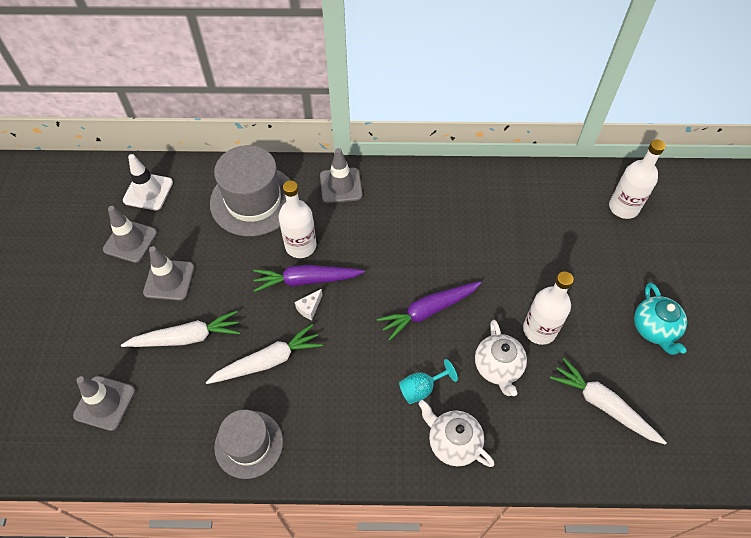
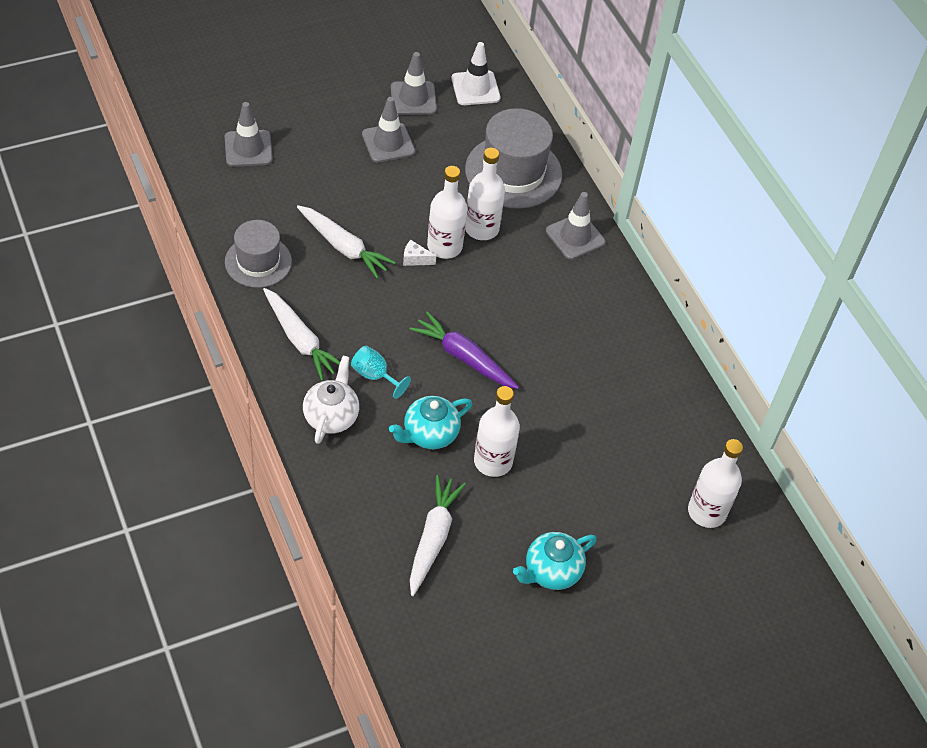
camera: 60 degrees right, 5 degrees down
(186, 337) = (336, 179): white carrot -> white carrot (300, 340)
(306, 280) = (444, 246): purple carrot -> white bottle
(498, 367) = (429, 434): white teapot -> turquoise teapot

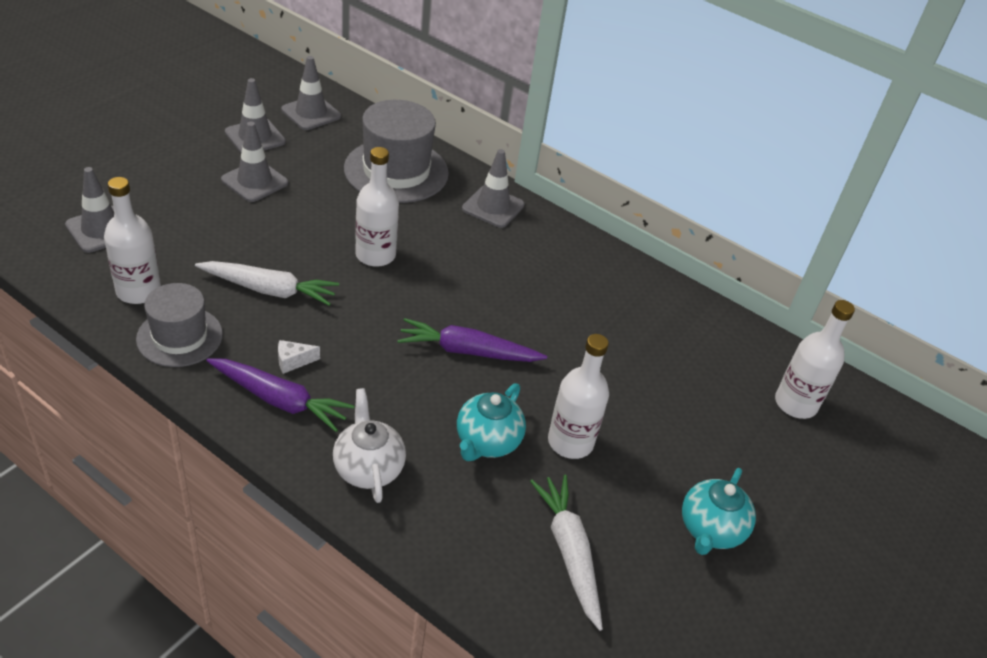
camera: 30 degrees left, 10 degrees down
(300, 340) = (279, 400): white carrot -> purple carrot
(375, 376) = (388, 405): turquoise goblet -> none
(415, 259) = (353, 276): white cheese -> white cheese (293, 361)
(475, 88) = (311, 113): white traffic cone -> grey traffic cone
(481, 228) = (400, 227): white bottle -> white bottle (138, 291)

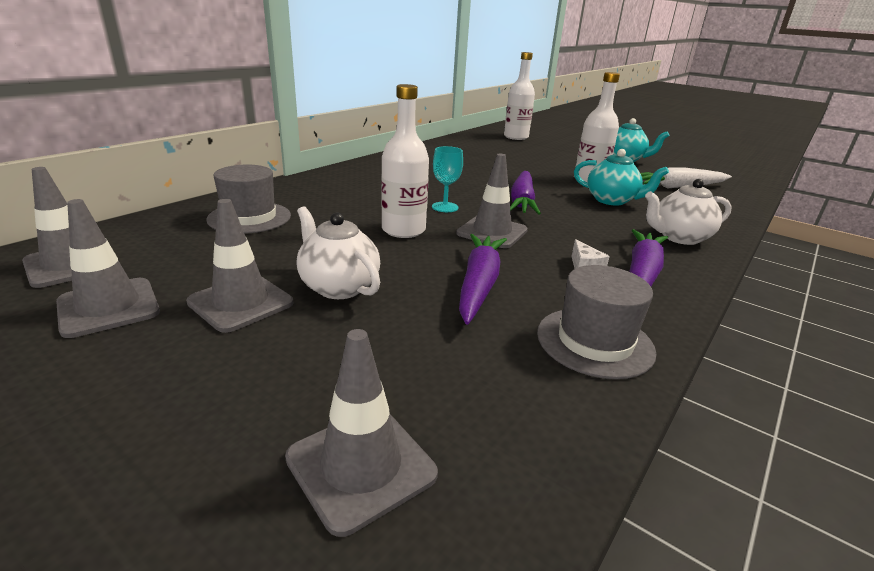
camera: 85 degrees left, 15 degrees down
(138, 291) = (522, 390): white bottle -> none
(269, 290) = (479, 284): white carrot -> purple carrot
(272, 220) = (338, 287): none -> white teapot
(396, 171) = (249, 217): grey hat -> grey hat, size x0.64
(438, 286) = (445, 207): none -> turquoise goblet
(493, 207) = (325, 183): grey traffic cone -> grey traffic cone (492, 232)

